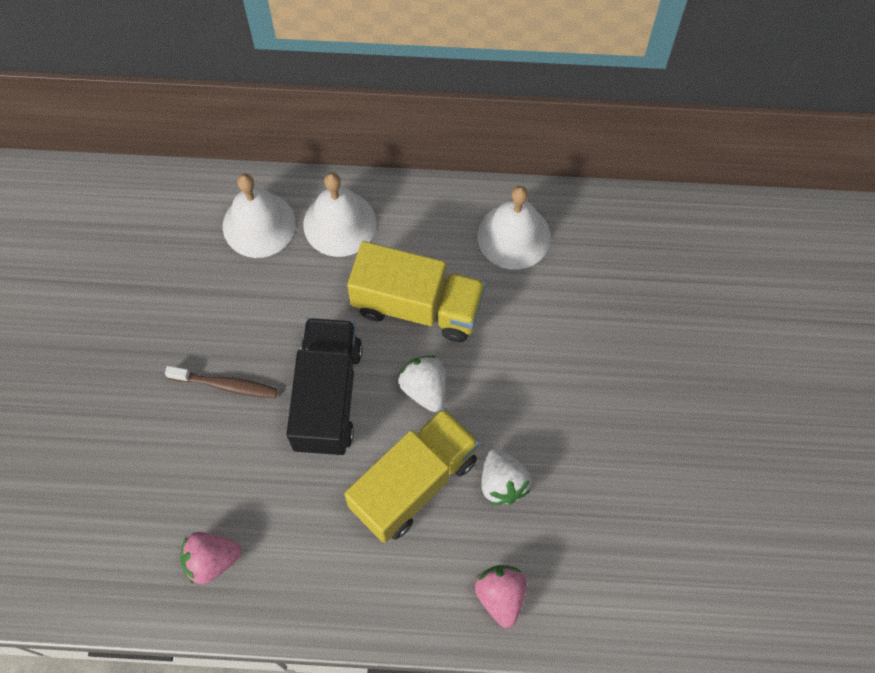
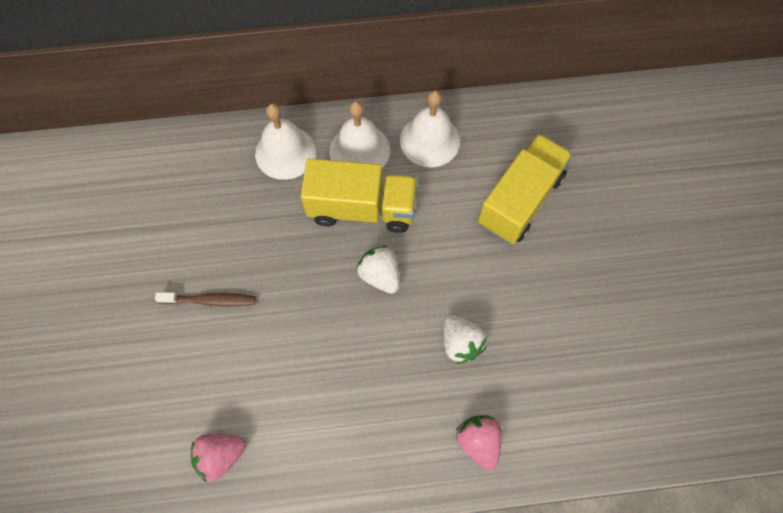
camera: 10 degrees left, 0 degrees up
(259, 224) = (218, 163): white bell -> white bell (359, 150)
(327, 396) = (299, 296): black truck -> none
(414, 483) = (385, 356): yellow truck -> yellow truck (520, 200)

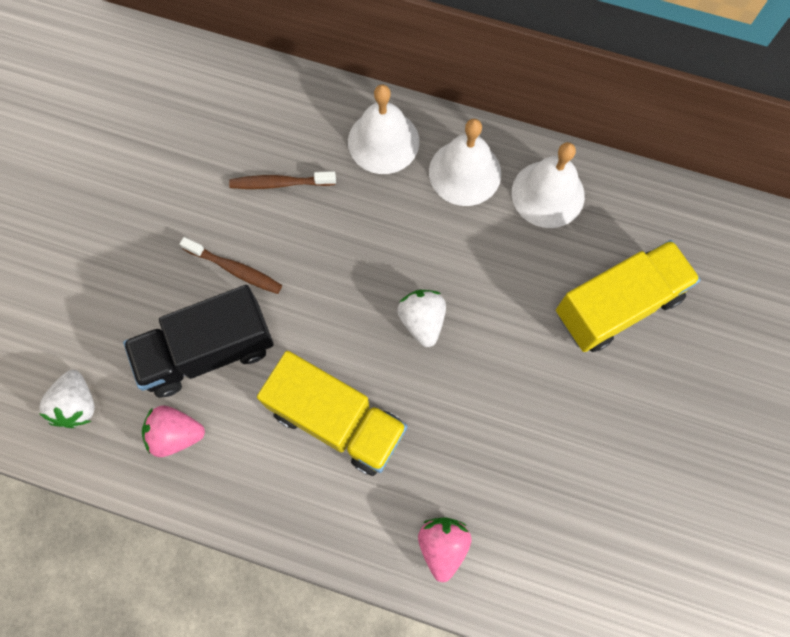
camera: 25 degrees right, 5 degrees up
(216, 218) = (280, 183): none -> brown toothbrush
(217, 376) = (208, 351): none -> black truck
(362, 208) = (437, 239): yellow truck -> yellow truck (337, 420)
(460, 343) = (473, 433): white strawberry -> white strawberry (77, 405)

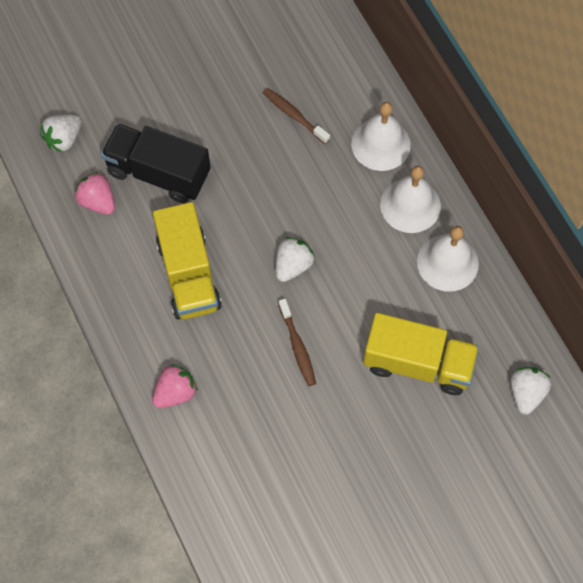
camera: 45 degrees right, 5 degrees down
(235, 269) = (219, 141): brown toothbrush -> brown toothbrush (297, 346)
(726, 246) = (526, 393): none -> white strawberry

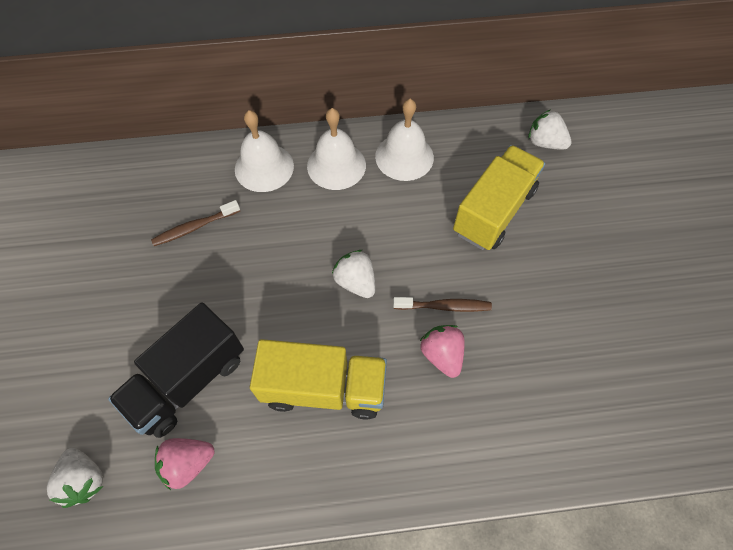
camera: 70 degrees left, 5 degrees down
(175, 392) = (458, 448): pink strawberry -> pink strawberry (442, 355)

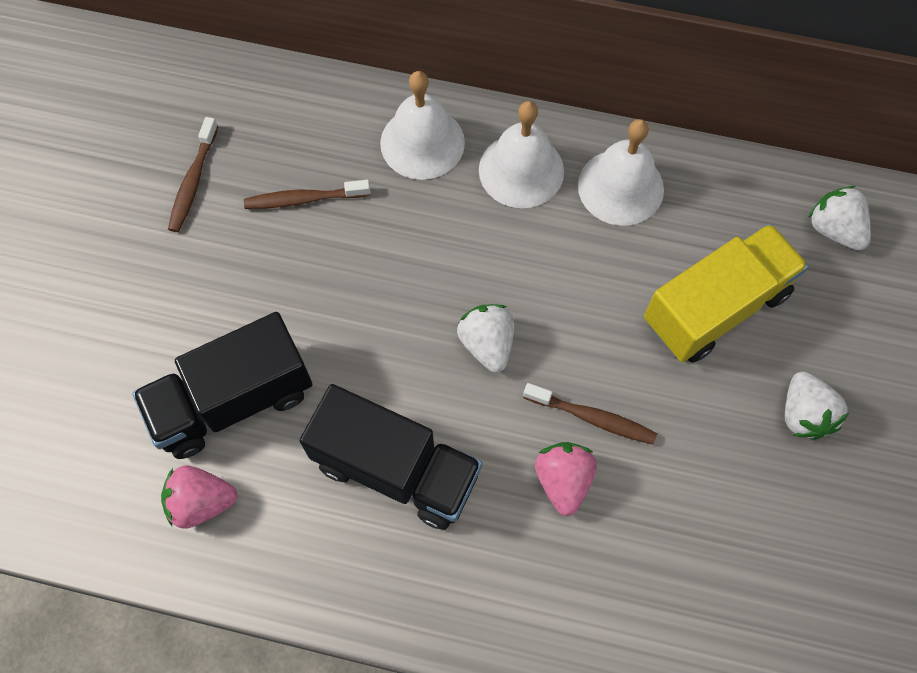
camera: 20 degrees right, 5 degrees up
(84, 480) = (78, 477): white strawberry -> white strawberry (803, 414)
(110, 240) = (193, 181): none -> brown toothbrush
(324, 388) = (396, 469): yellow truck -> black truck

